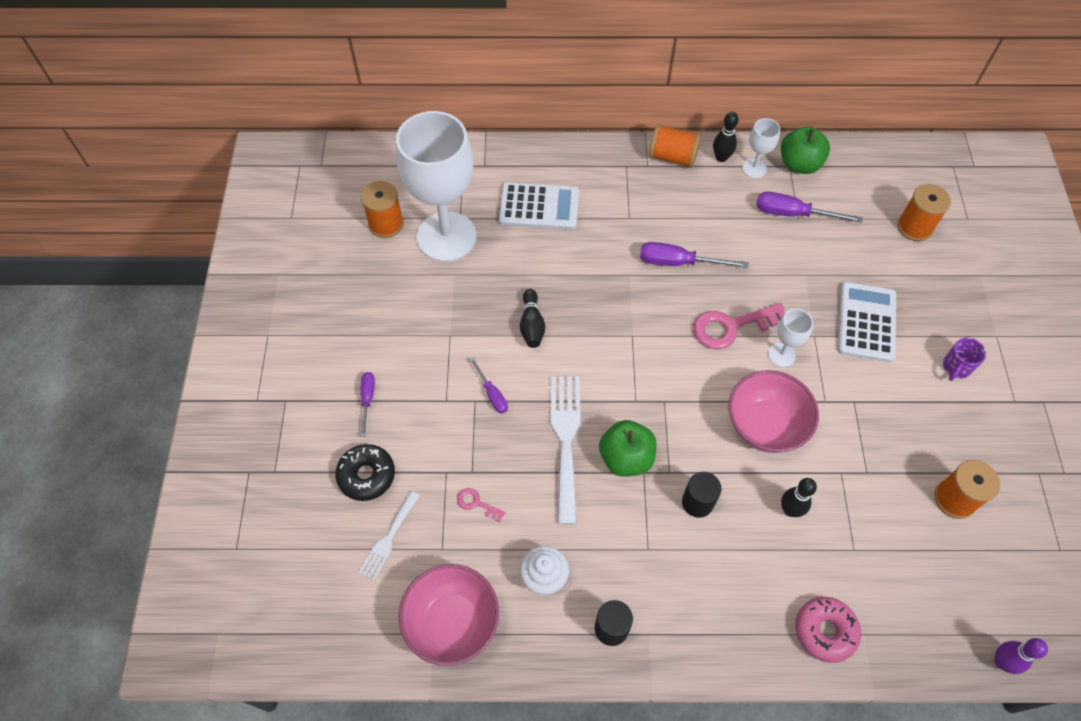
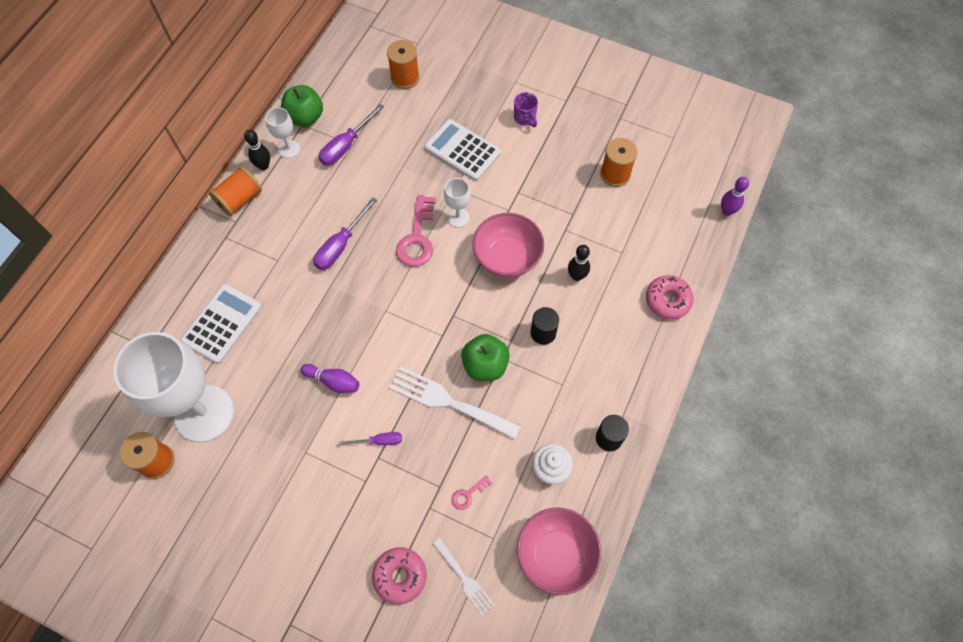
camera: 65 degrees left, 5 degrees up
(366, 475) = (400, 576): black donut -> pink donut
(367, 399) = (329, 548): purple screwdriver -> none
(532, 325) = (333, 381): black bowling pin -> purple bowling pin

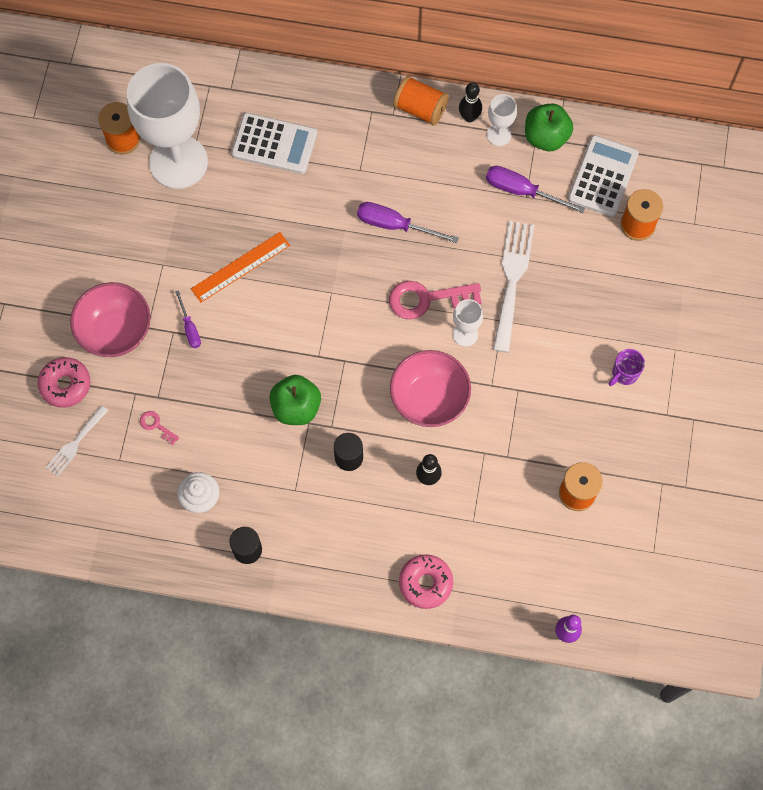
camera: 75 degrees right, 5 degrees up
(333, 381) = (240, 267): purple bowling pin -> orange ruler
(448, 402) = (246, 382): white fork -> white fork (512, 280)
(462, 150) = (555, 315): white calculator -> white calculator (603, 176)
(555, 554) = (116, 522): pink bowl -> pink bowl (115, 331)

